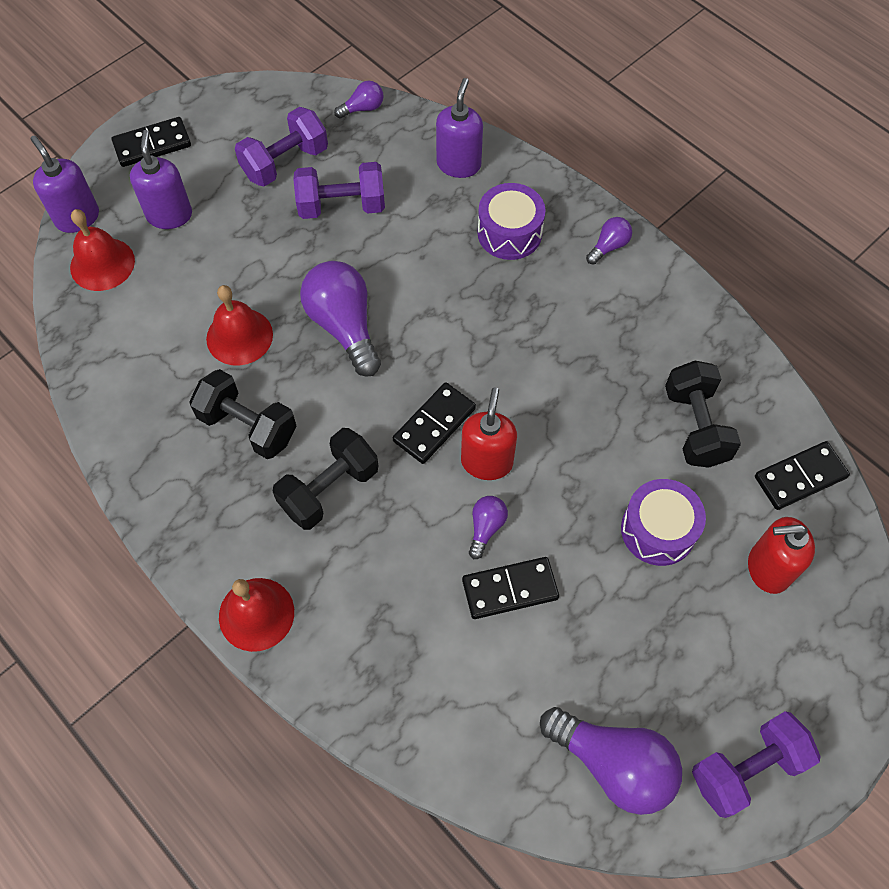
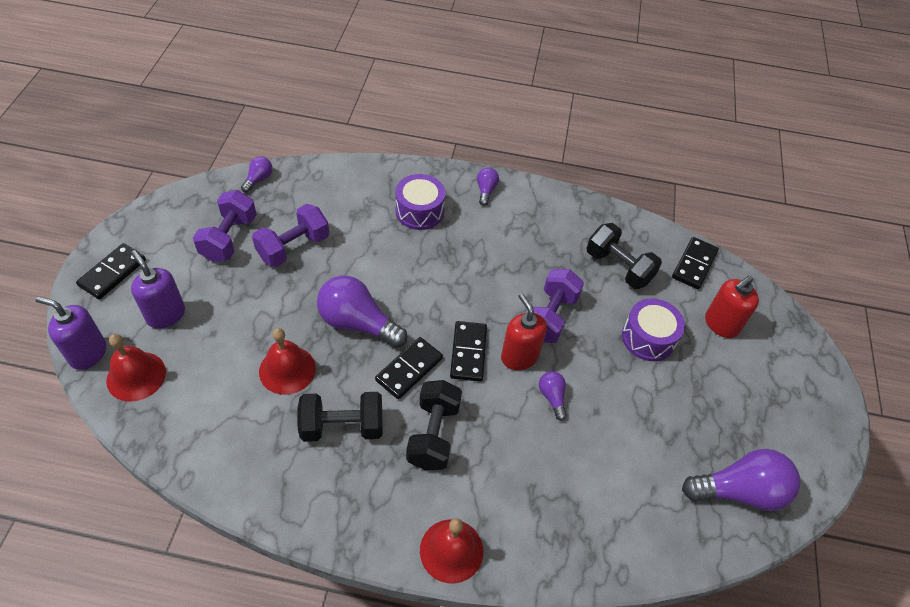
camera: 40 degrees left, 10 degrees down
(458, 164) = (353, 185): purple soap dispenser -> none
(510, 589) = (597, 426): black domino -> black domino (409, 369)
(746, 769) = (805, 443): purple dumbbell -> purple dumbbell (550, 317)

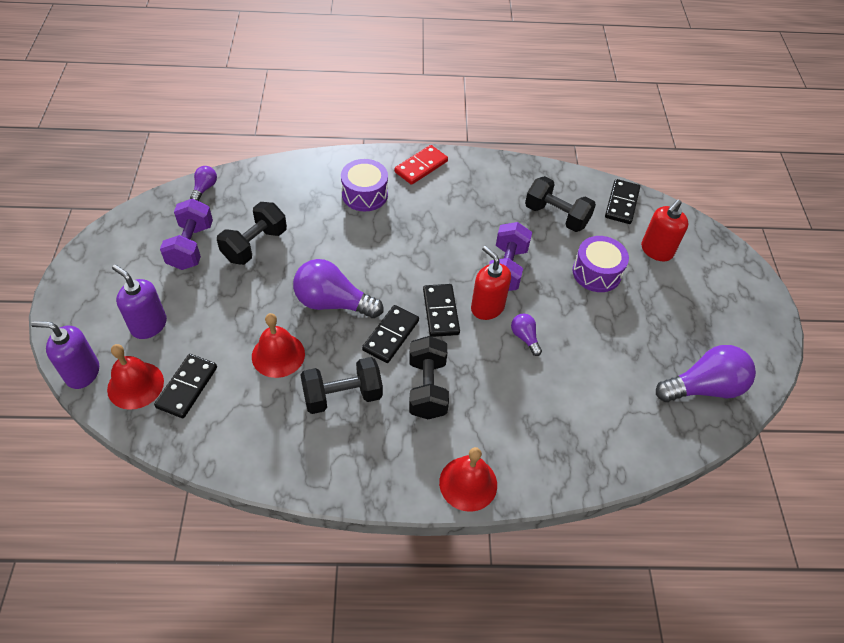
camera: 10 degrees left, 0 degrees up
(112, 273) = (86, 296): black domino -> black domino (187, 387)
(293, 247) = (255, 245): purple dumbbell -> black dumbbell
(486, 190) = (421, 167): purple light bulb -> red domino

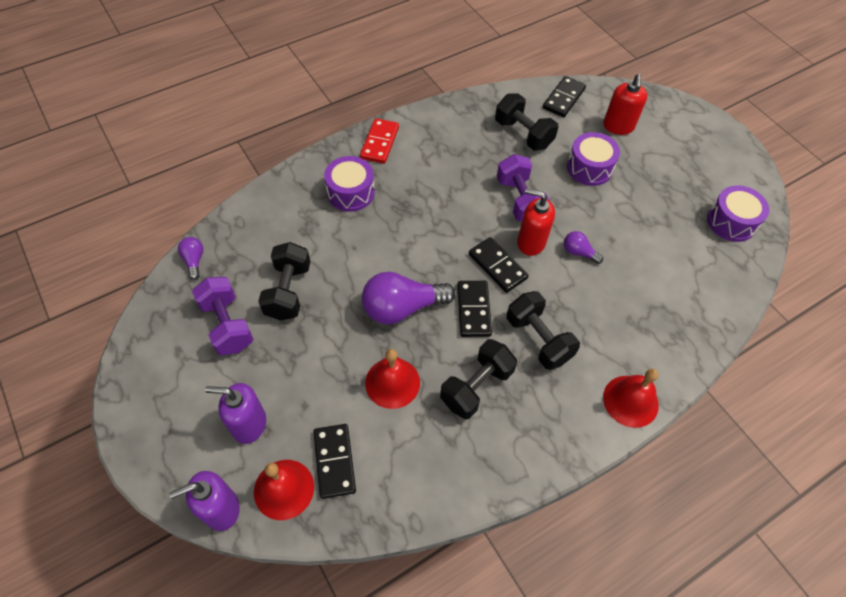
camera: 30 degrees left, 5 degrees up
(556, 216) = (523, 134): black dumbbell -> black dumbbell turned 45 degrees clockwise
(622, 203) = (564, 98): black domino -> black domino turned 45 degrees clockwise
(703, 387) = (731, 222): purple light bulb -> purple drum

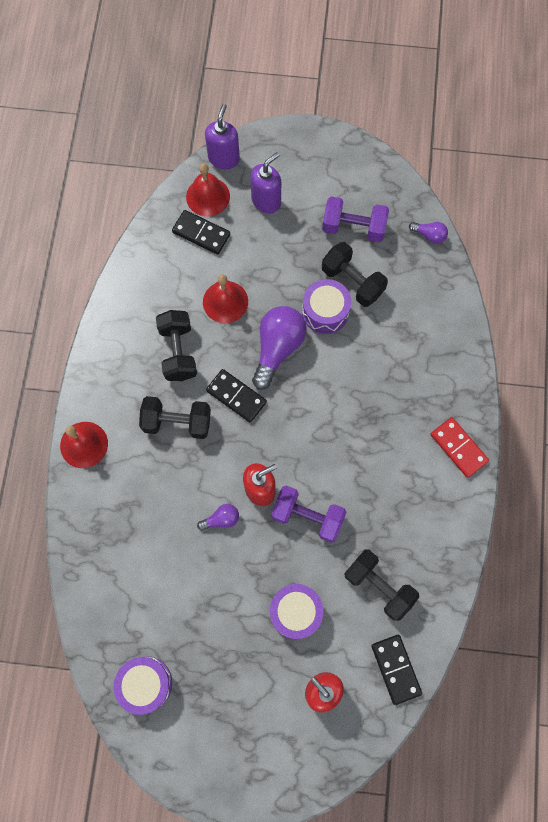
camera: 130 degrees right, 15 degrees up
(350, 192) = (417, 385): purple drum -> purple drum (325, 312)
(497, 266) = (259, 444): black domino -> none
(523, 134) = (378, 586): black dumbbell -> black dumbbell turned 45 degrees clockwise

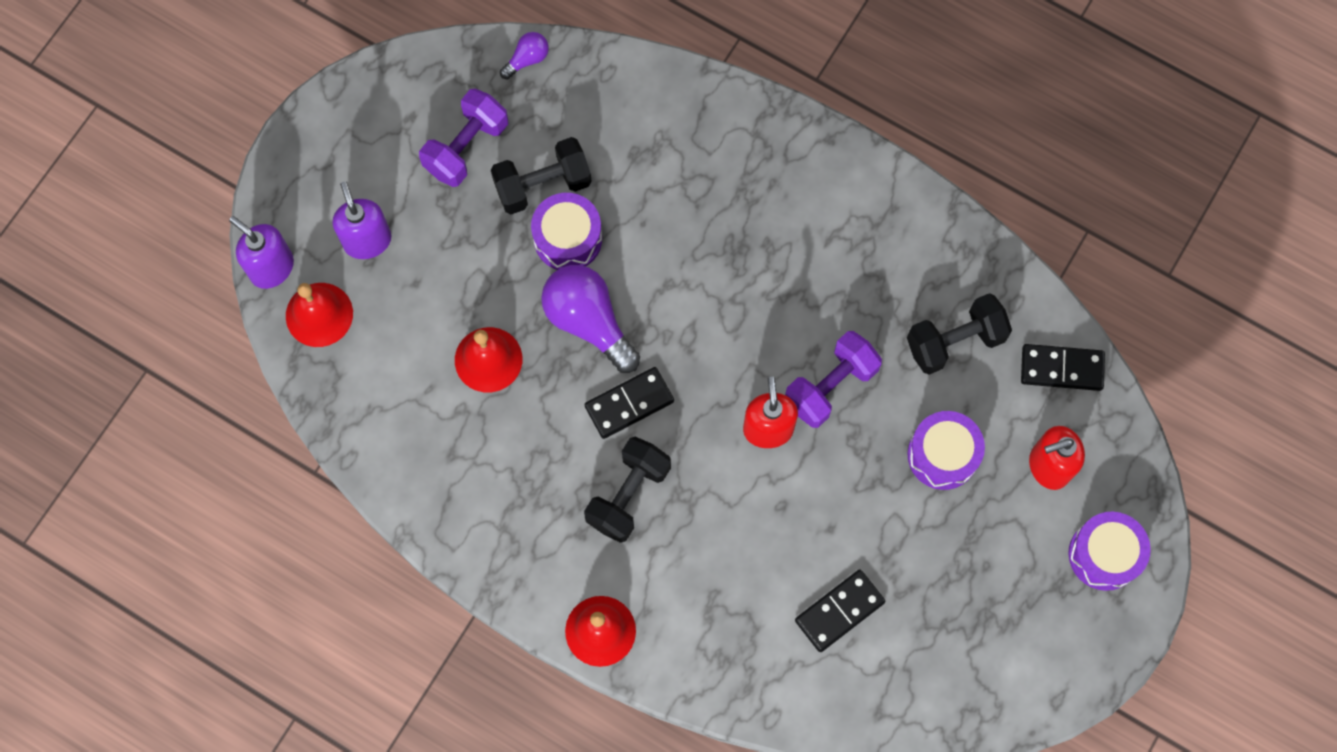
camera: 65 degrees left, 0 degrees up
(145, 684) = (951, 678): purple drum -> purple drum (1104, 554)
(178, 352) = (529, 452): black dumbbell -> none
(201, 233) = (371, 347): black domino -> black domino (839, 611)
(221, 519) = (785, 494): purple light bulb -> none
(458, 448) = (827, 165): red domino -> none

